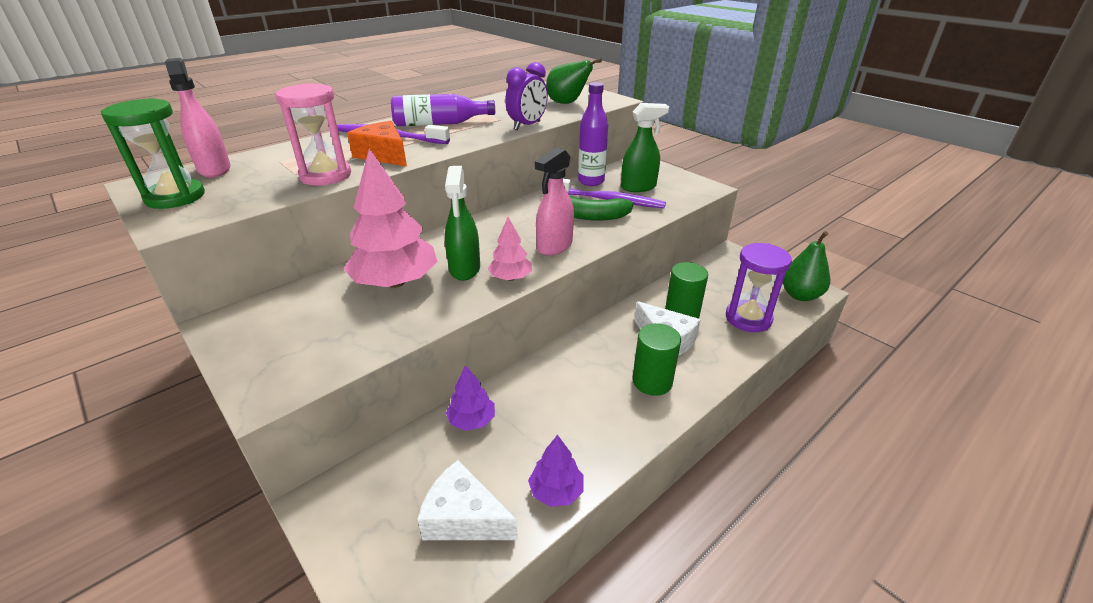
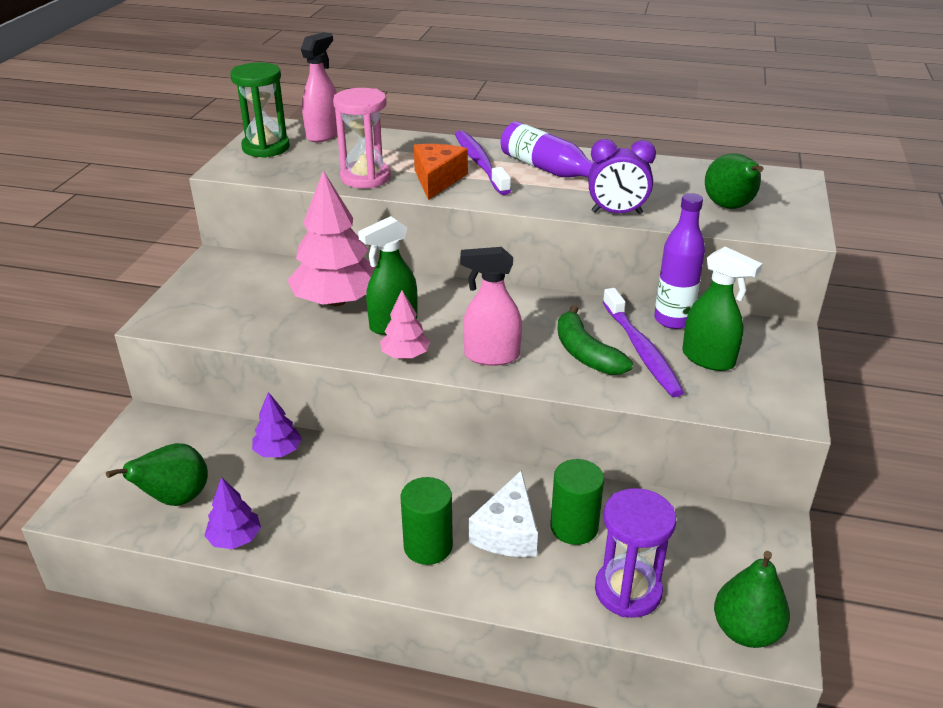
camera: 55 degrees right, 0 degrees up
(464, 518) = (175, 499): white cheese -> green pear

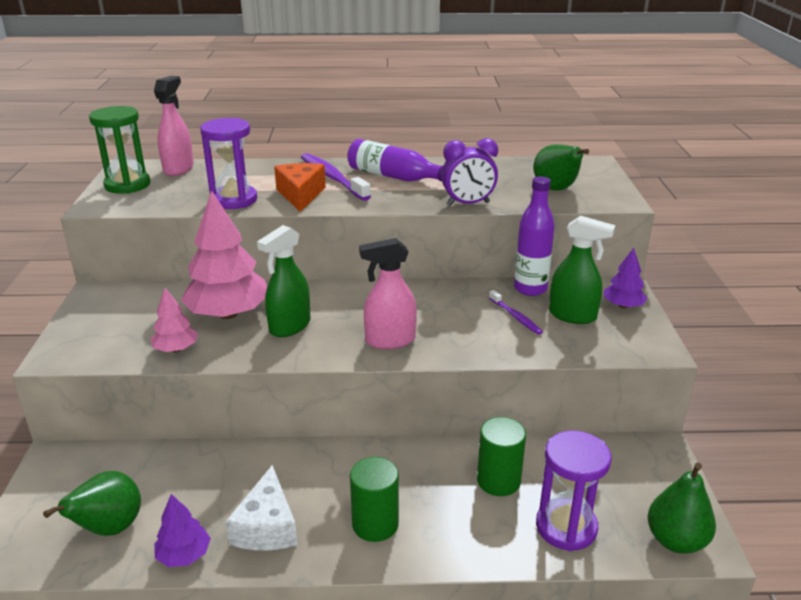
camera: 15 degrees left, 5 degrees down
(278, 451) = (200, 463): purple tree -> purple tree (623, 306)
(365, 178) = (234, 200): pink hourglass -> purple hourglass
(405, 355) = (311, 352): pink tree -> pink tree (176, 349)
(508, 531) = (442, 496): white cheese -> white cheese (267, 526)
(585, 353) = (470, 326): green banana -> none
(641, 350) = (515, 317): purple toothbrush -> purple toothbrush, size x0.54

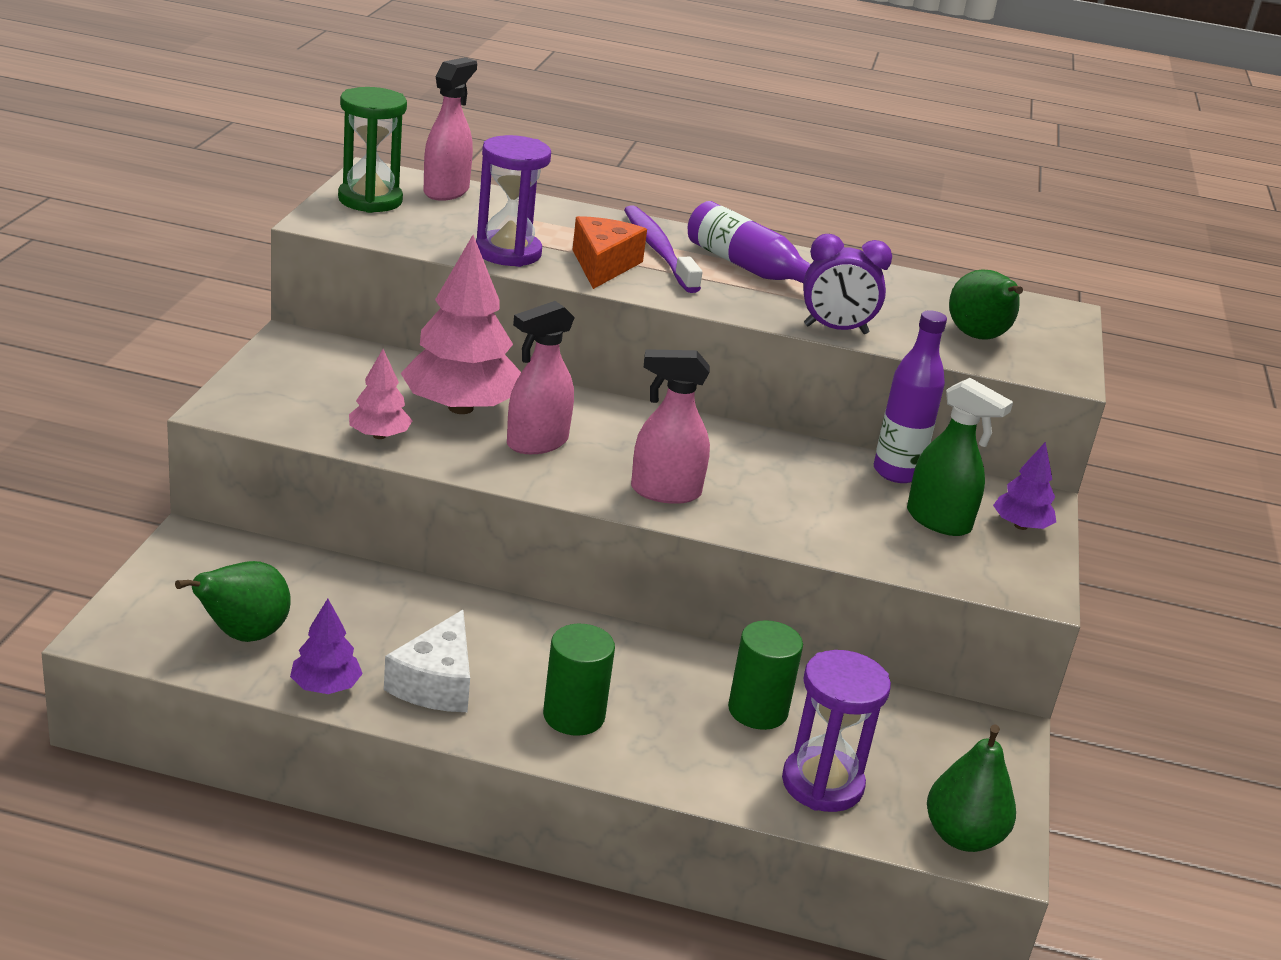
camera: 10 degrees right, 0 degrees up
(289, 327) = (536, 443): green spray bottle -> pink spray bottle
(515, 317) = (855, 503): purple toothbrush -> none

